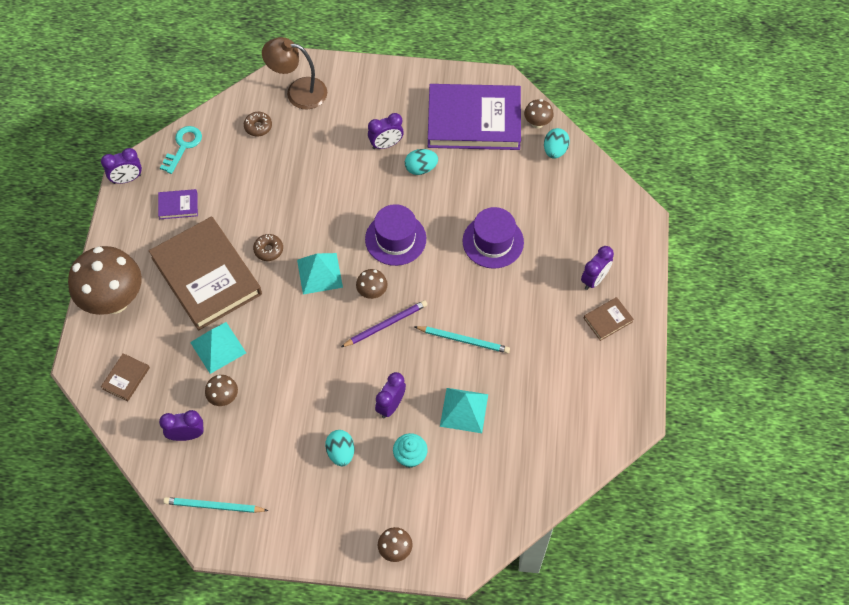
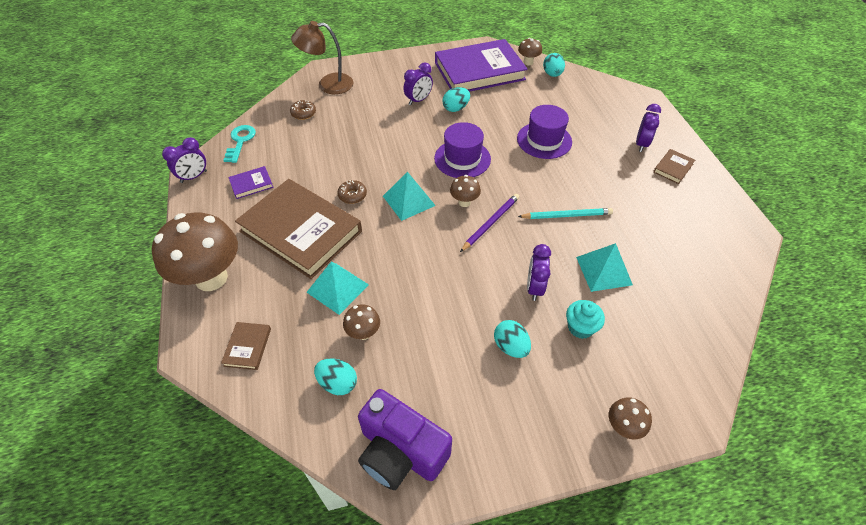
camera: 20 degrees left, 10 degrees down
(187, 435) = (338, 383): purple clock -> turquoise egg
(214, 506) = (400, 451): turquoise pencil -> purple camera

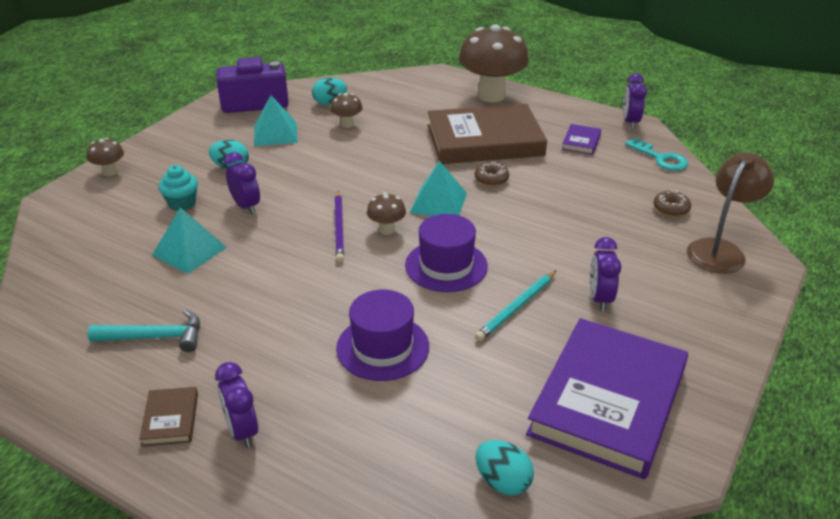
camera: 135 degrees right, 15 degrees down
(247, 347) = (409, 88): brown book -> none
(337, 288) = (401, 131): turquoise pyramid -> turquoise pyramid (275, 133)
(455, 108) = (543, 318): turquoise egg -> none
(528, 62) = (571, 480): brown mushroom -> none
(566, 215) = (269, 277): turquoise pencil -> turquoise pencil (516, 308)
(660, 216) = (156, 337): none -> turquoise hammer

